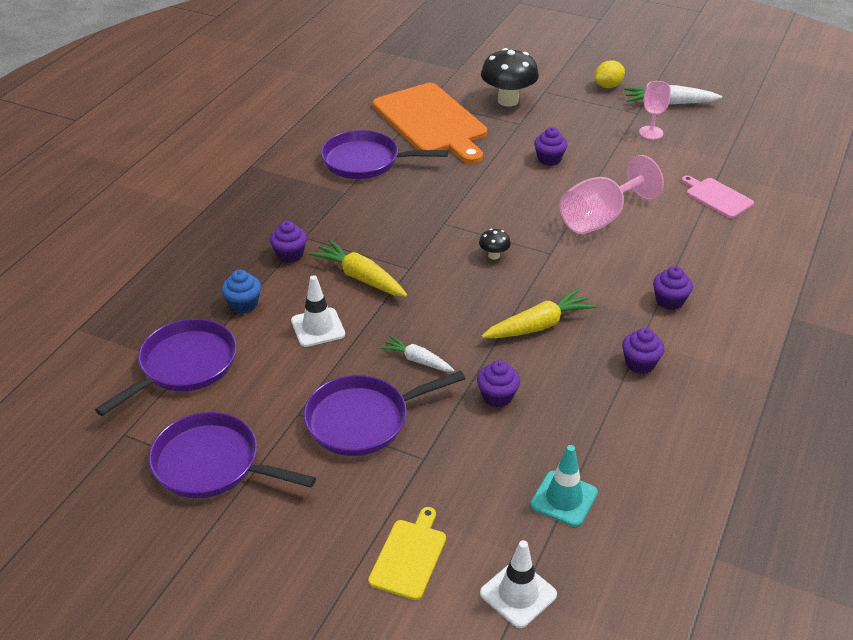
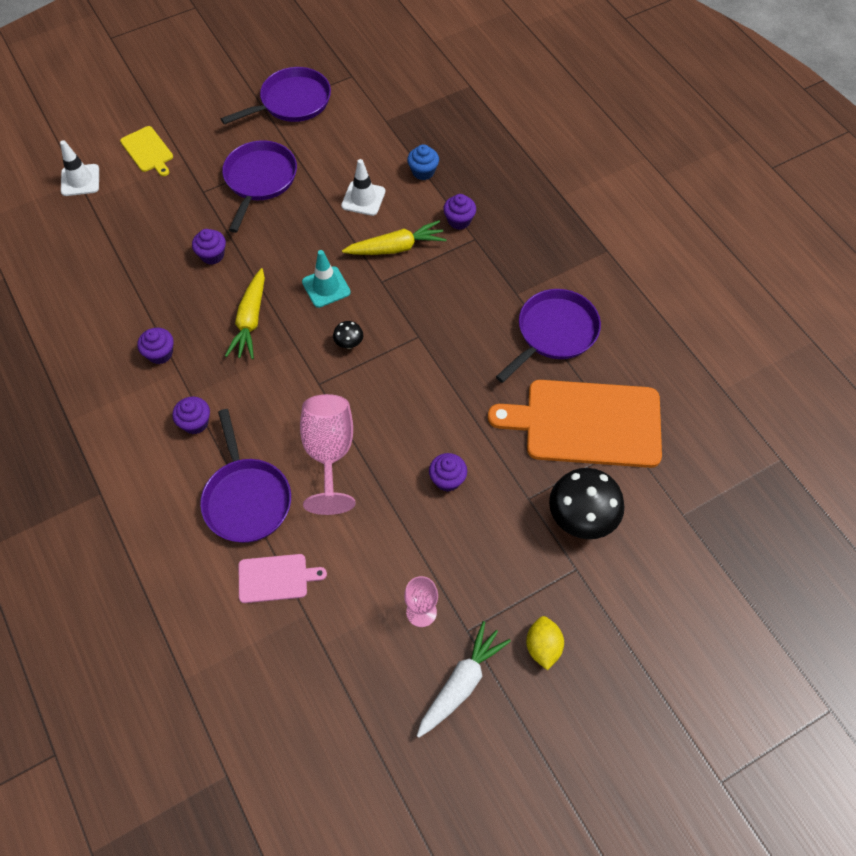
camera: 125 degrees right, 20 degrees up
(184, 366) = (387, 120): purple pan -> purple pan (246, 499)
(417, 360) = (283, 233): white carrot -> none
(564, 499) = (109, 237): turquoise traffic cone -> turquoise traffic cone (326, 287)

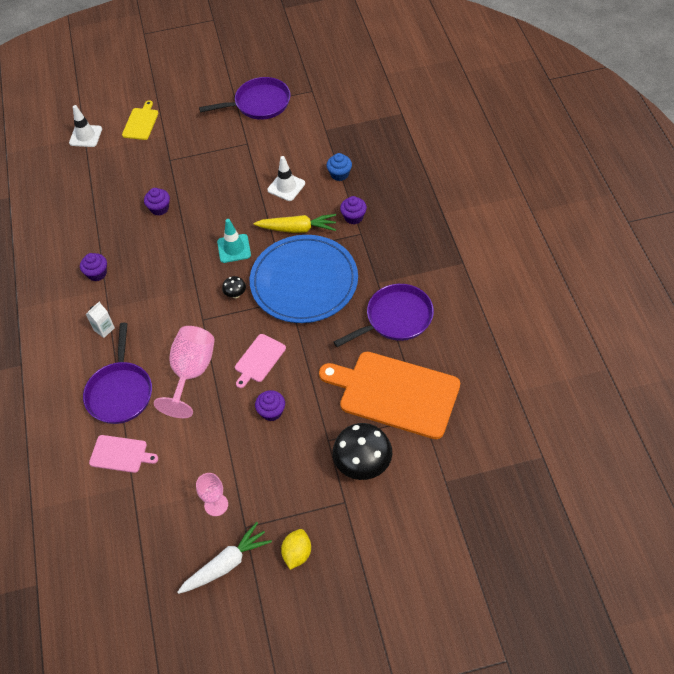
camera: 20 degrees right, 5 degrees down
(148, 151) = (141, 122): yellow cutting board -> yellow cutting board turned 150 degrees counterclockwise
(195, 423) = (104, 329): purple cupcake -> white carton
(250, 320) = (170, 262): yellow carrot -> none
(259, 180) = (214, 159): purple pan -> none
(408, 419) = (259, 360): none -> pink cutting board
(428, 311) = (304, 282): none -> blue plate

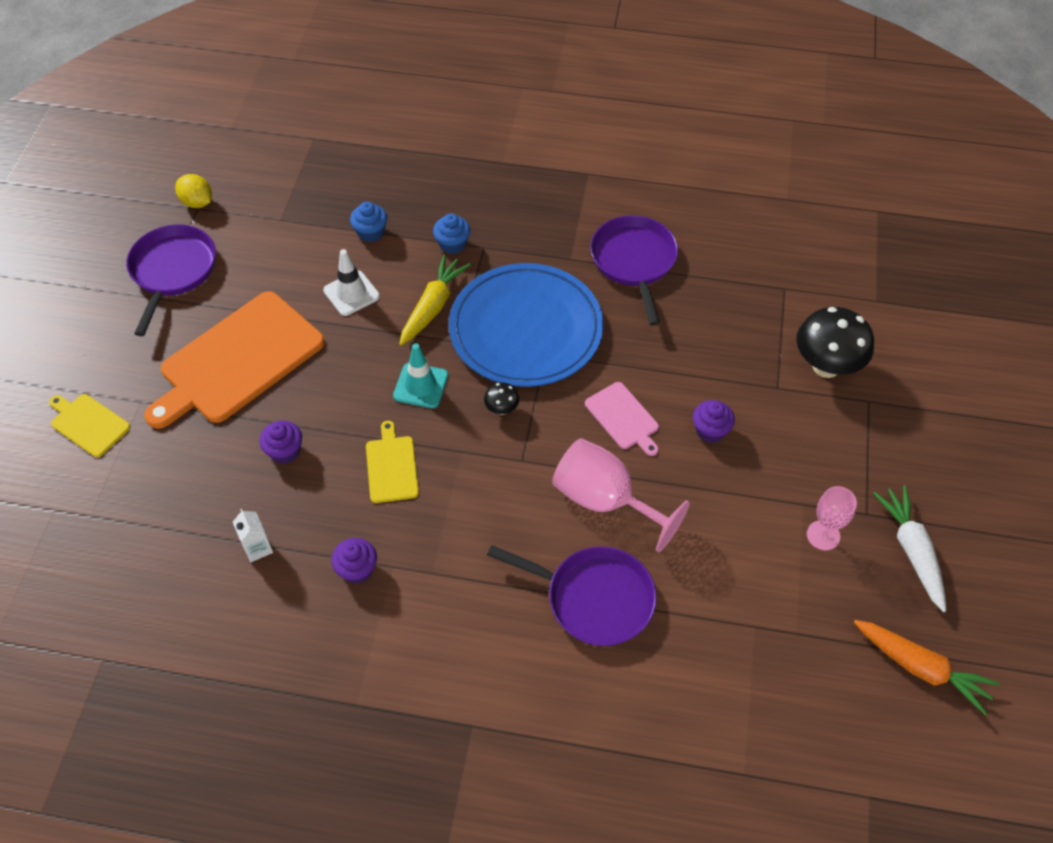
camera: 70 degrees left, 0 degrees up
(85, 136) = (54, 507): white traffic cone -> none
(104, 329) = (469, 589): white carton -> white carton (257, 548)
(121, 454) = (699, 627): pink cutting board -> none
(136, 593) = (920, 668): none -> orange carrot
(170, 259) = (391, 466): none -> yellow cutting board
(297, 553) = (921, 471): yellow lemon -> yellow lemon (197, 202)
(353, 217) = (452, 244): purple cupcake -> blue cupcake
(395, 393) = (741, 301): orange cutting board -> orange cutting board (238, 360)

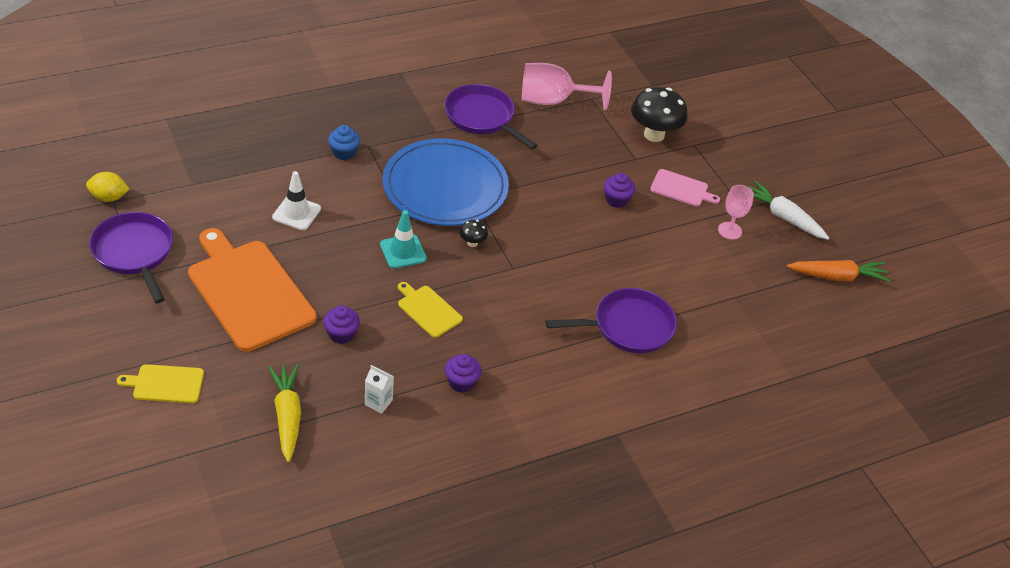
camera: 40 degrees left, 10 degrees down
(238, 360) = (248, 291): orange cutting board -> orange cutting board turned 135 degrees clockwise
(371, 232) = (274, 167): blue cupcake -> none
(433, 306) = (366, 198): yellow carrot -> yellow carrot (287, 416)
(605, 500) = (587, 268): pink goblet -> pink goblet (553, 101)
(623, 418) = (556, 215): pink cutting board -> pink cutting board (681, 189)

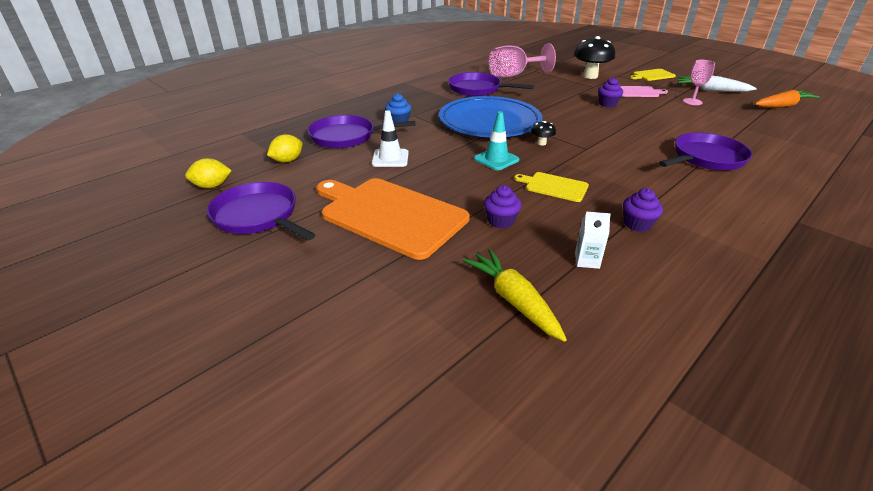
camera: 15 degrees left, 10 degrees down
(165, 384) = (359, 313): yellow cutting board -> yellow cutting board (652, 75)
(193, 182) = (287, 161): none -> yellow lemon
(272, 162) = (346, 137): none -> purple pan

